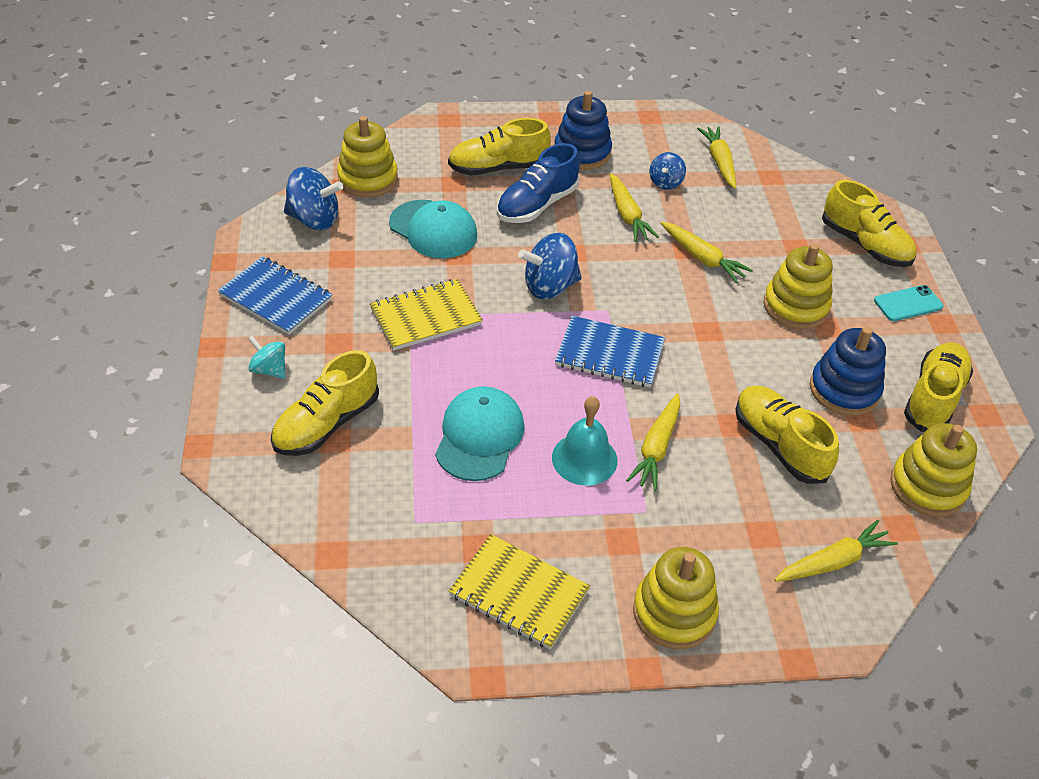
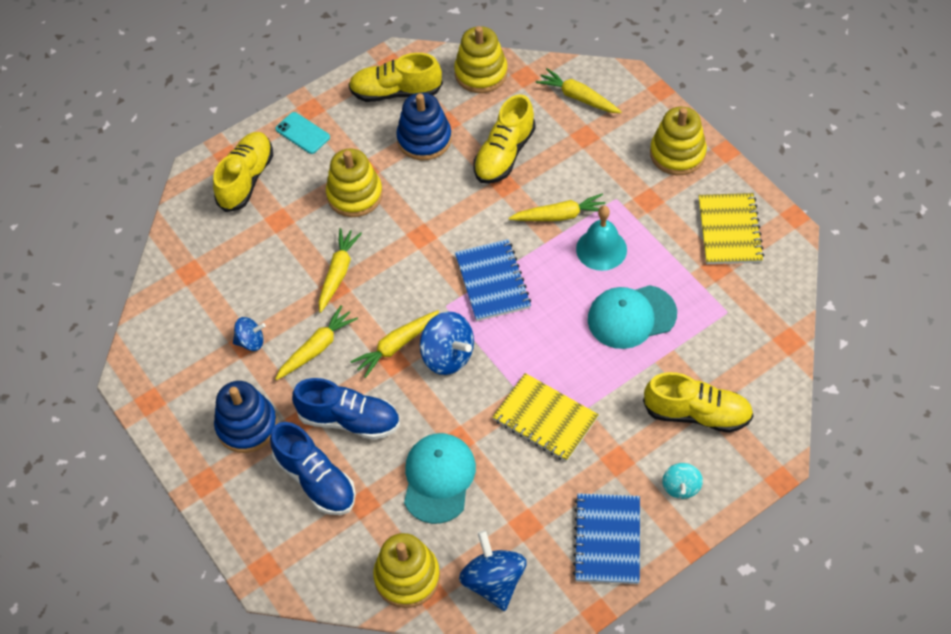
camera: 115 degrees left, 10 degrees up
(498, 168) = (316, 479): yellow shoe -> blue shoe
(719, 162) = (192, 316): yellow carrot -> yellow carrot (396, 346)

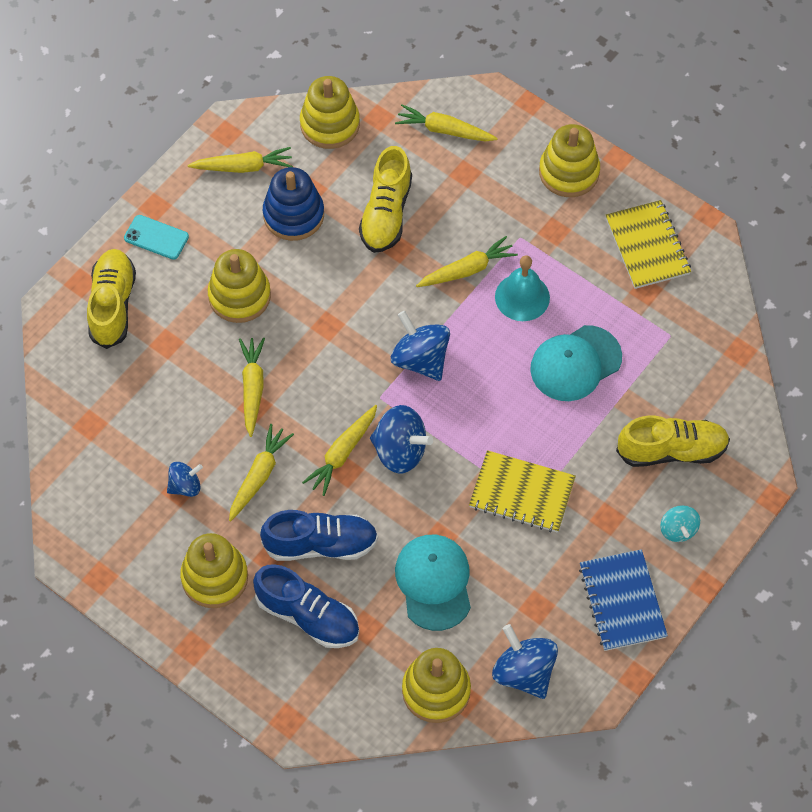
camera: 20 degrees left, 5 degrees up
(247, 426) = (215, 577): blue stacking toy -> yellow stacking toy
(396, 92) = (243, 167): yellow shoe -> yellow carrot
(492, 282) = (420, 359): blue notebook -> blue spinning top

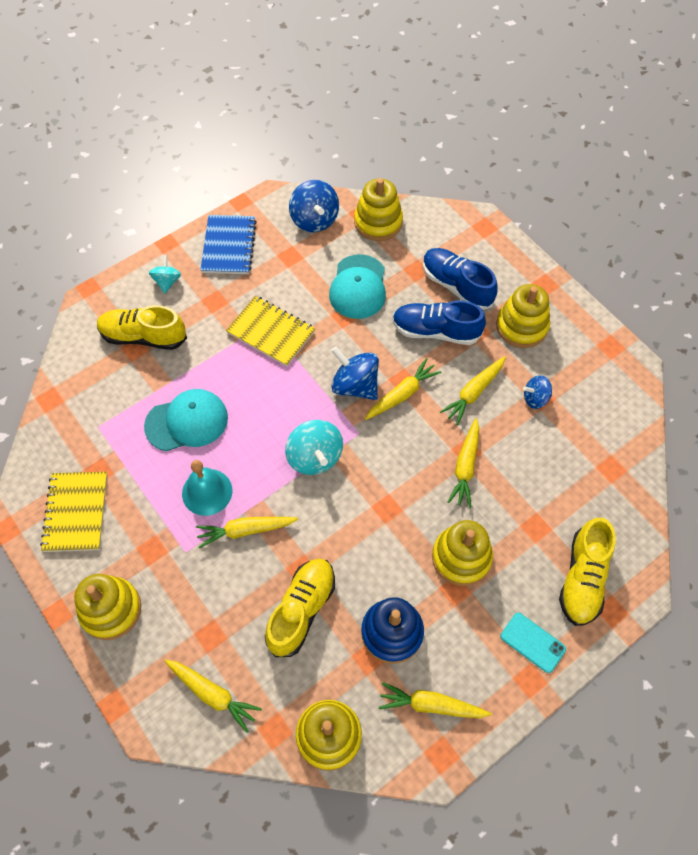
camera: 165 degrees left, 0 degrees up
(420, 359) = (315, 457): blue spinning top -> turquoise spinning top

